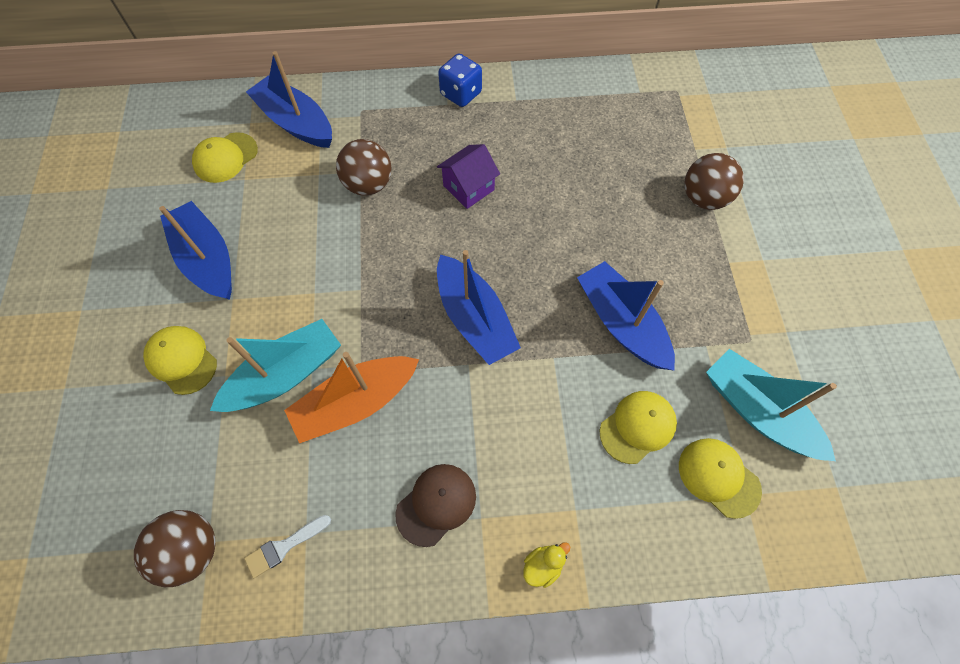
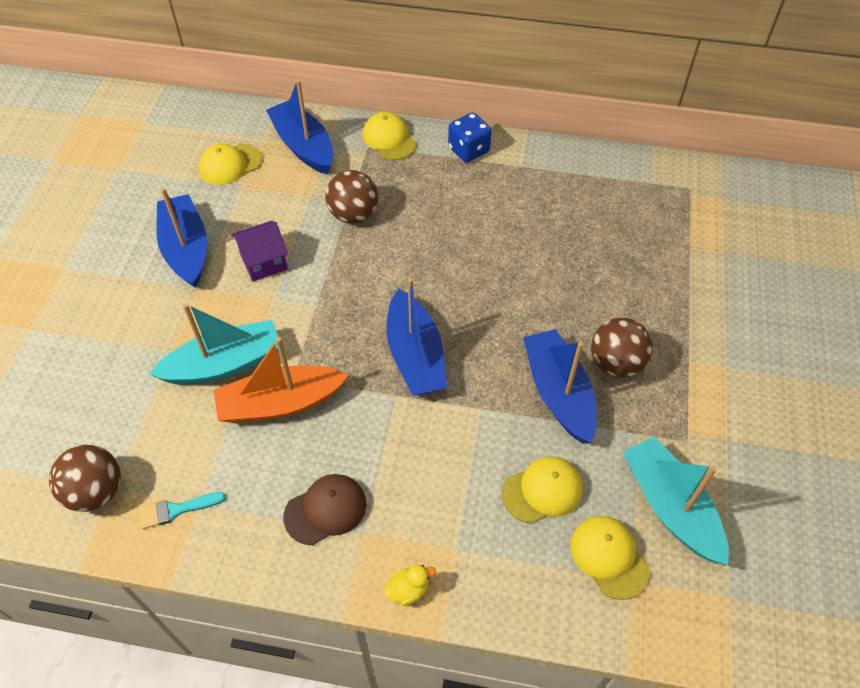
camera: 15 degrees right, 10 degrees down
(181, 360) = (137, 330): yellow cap -> yellow cap (389, 139)
(284, 546) = (176, 510): white brush -> turquoise brush
(468, 188) = (448, 237): purple house -> purple house (264, 262)
(703, 198) = (682, 296): brown ball -> brown ball (615, 363)

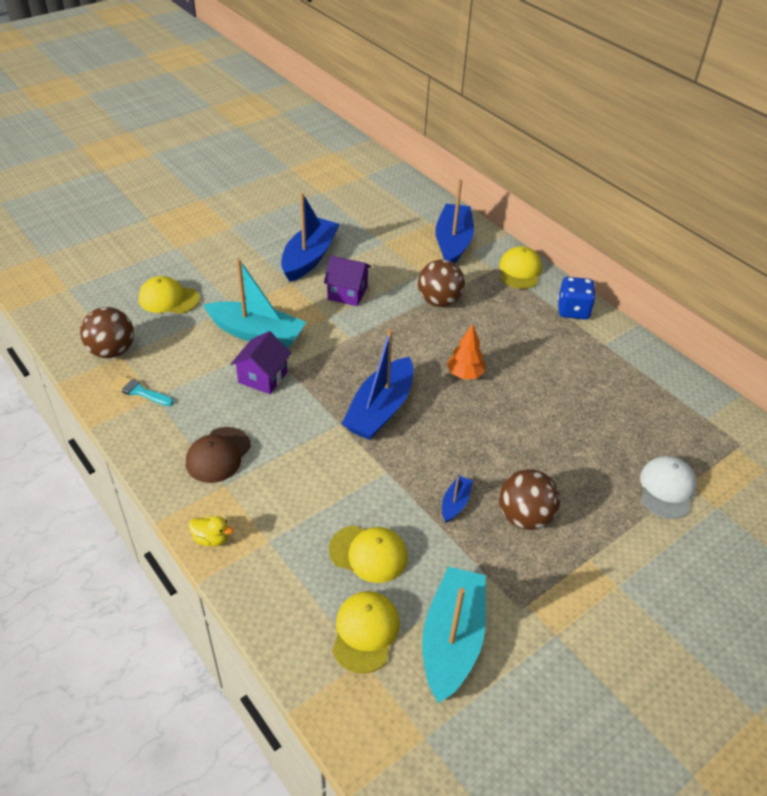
camera: 40 degrees right, 10 degrees down
(230, 164) = (392, 226): yellow cap -> yellow cap (168, 299)
(280, 403) = (263, 377): orange boat -> purple house
(325, 510) = (218, 455): brown cap -> brown cap turned 105 degrees clockwise
(447, 271) = (465, 374): none -> orange tree
(558, 393) = (455, 503): blue boat -> blue boat, size x0.46
(680, 262) = (666, 489): none -> white cap

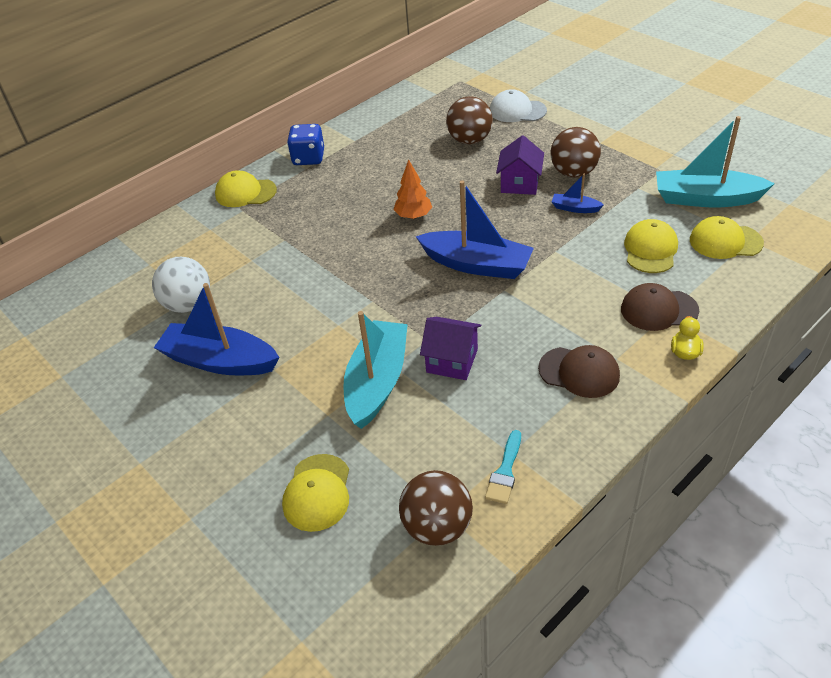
camera: 90 degrees left, 0 degrees up
(275, 534) = (658, 310): none -> brown cap
(347, 293) = (292, 315): purple house -> purple house (519, 183)
(376, 242) = (188, 304): none -> white ball
(439, 301) = (301, 243): brown ball -> brown ball (469, 140)
(453, 242) = (192, 243): blue boat -> none

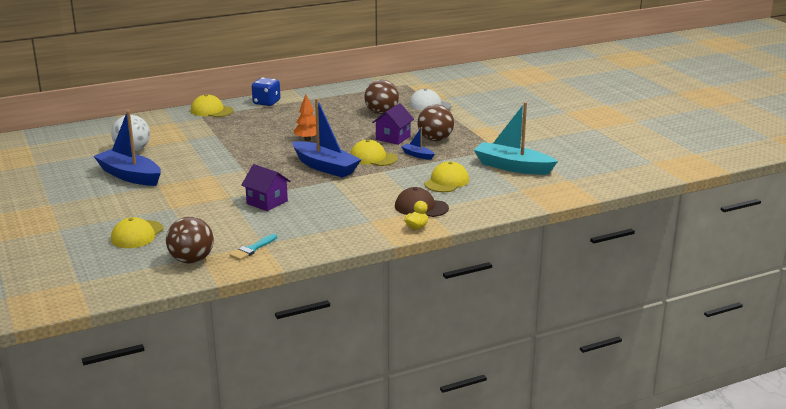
camera: 15 degrees right, 20 degrees down
(377, 382) = (213, 201): turquoise boat -> none
(579, 372) = (340, 222): brown cap -> none
(725, 241) = (502, 187): yellow cap -> yellow cap (373, 158)

